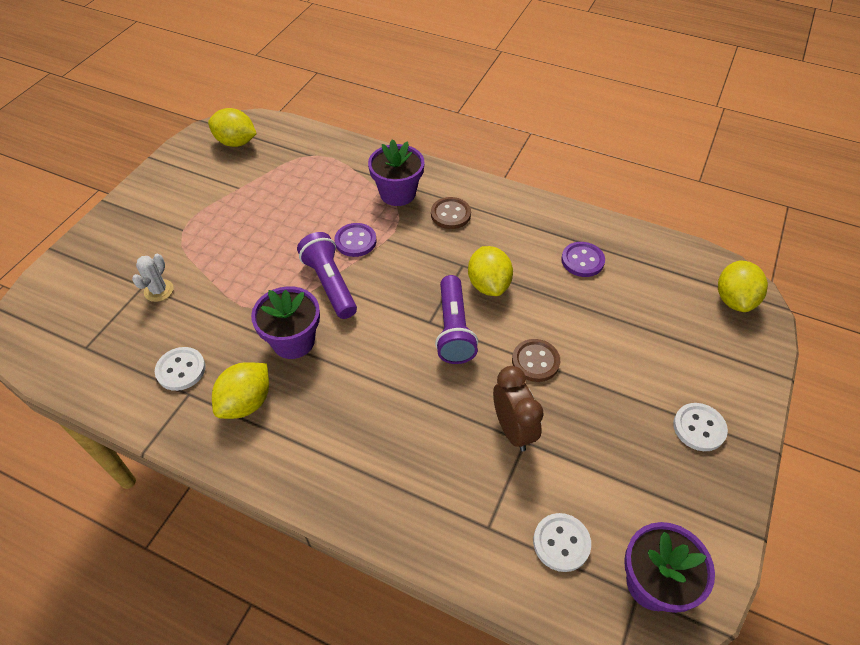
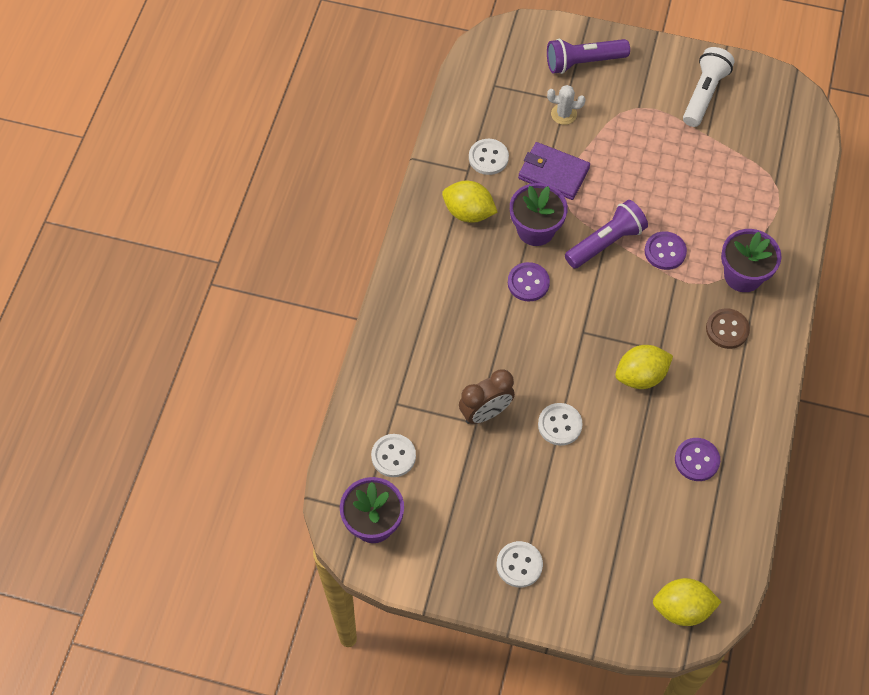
camera: 80 degrees right, 10 degrees up
(193, 181) = (704, 94): none -> white flashlight
(229, 313) = (553, 173): none -> purple wallet
(236, 142) = (772, 112): yellow lemon -> none
(358, 359) = (528, 283): none -> purple button
(454, 329) = (579, 353): purple flashlight -> purple flashlight (583, 62)
(535, 361) = (559, 425): brown button -> white button

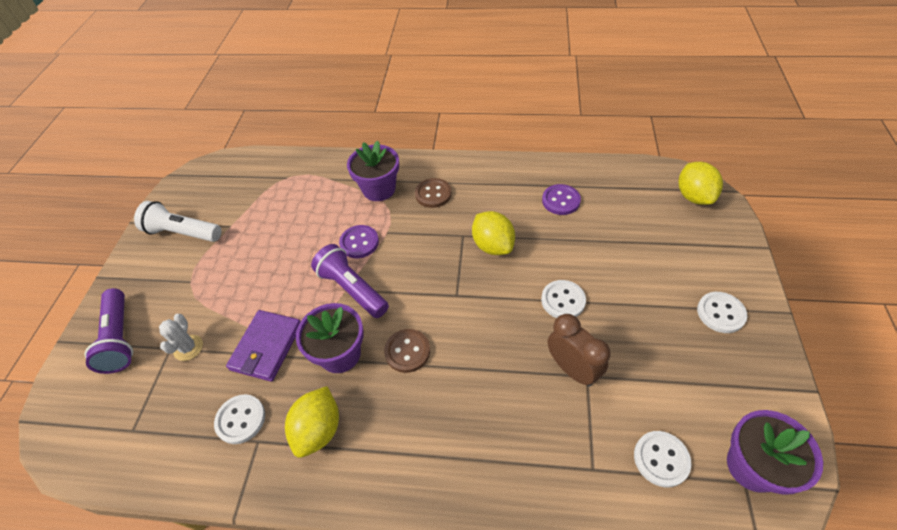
camera: 95 degrees left, 10 degrees down
(528, 283) = (407, 351): purple button -> brown button

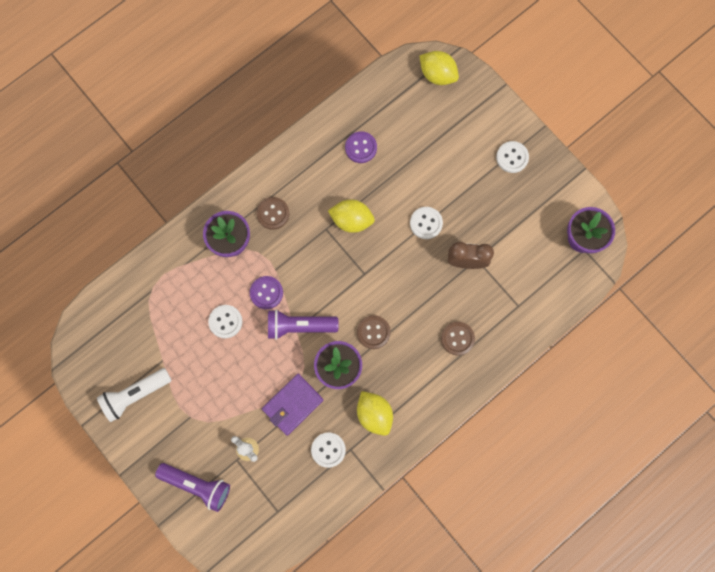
camera: 50 degrees left, 25 degrees up
(266, 347) = (292, 404): purple wallet -> purple wallet turned 75 degrees clockwise
(484, 437) = (457, 338): none -> brown button
(661, 459) = (543, 272): white button -> white button (225, 321)

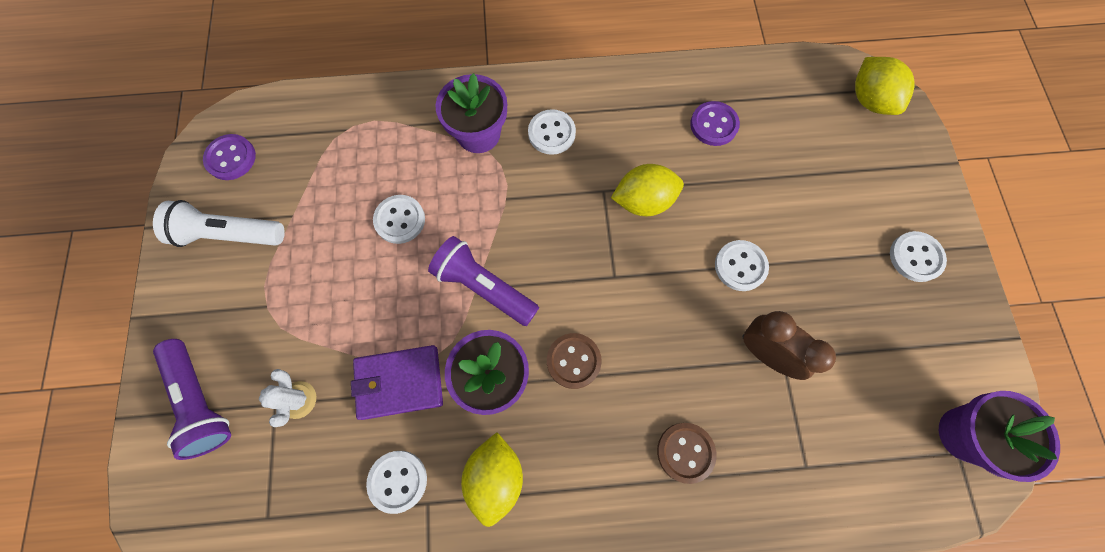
camera: 35 degrees right, 5 degrees down
(266, 293) = (474, 218): purple button -> purple button (231, 158)
(273, 213) = (551, 133): brown button -> white button
(351, 220) = (643, 201): yellow lemon -> yellow lemon turned 60 degrees counterclockwise

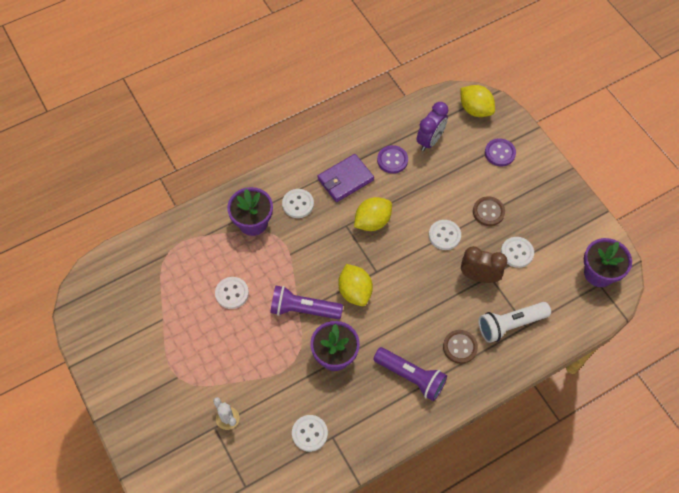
camera: 25 degrees left, 10 degrees down
(202, 401) = (169, 445): purple flashlight -> purple flashlight (411, 376)
(229, 234) = (128, 347): white flashlight -> white flashlight (510, 325)
(231, 158) = (102, 302): purple button -> purple button (500, 153)
(399, 382) = (282, 383): purple wallet -> purple wallet (345, 179)
(495, 476) = (363, 406): yellow lemon -> yellow lemon (355, 291)
(573, 361) = (376, 327): brown button -> brown button (488, 212)
(781, 118) = (430, 140): none -> purple clock
(915, 257) = (537, 190): white button -> white button (517, 253)

